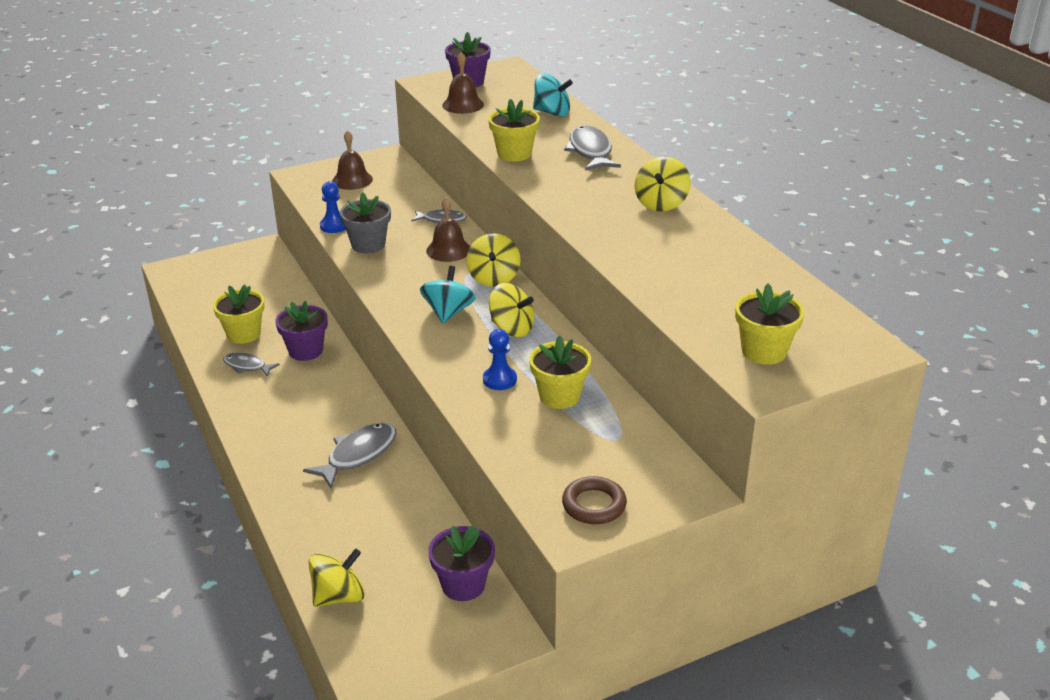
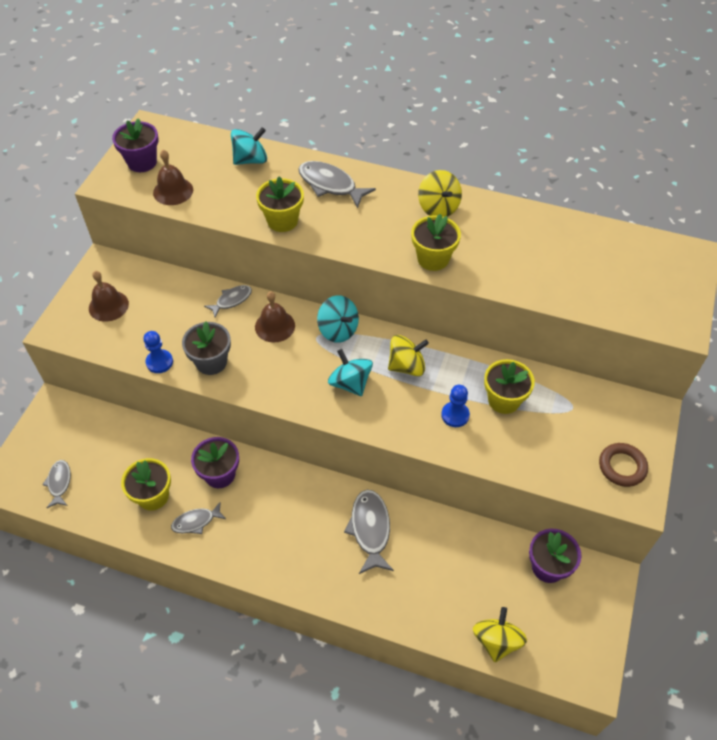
camera: 45 degrees left, 20 degrees up
(201, 290) = (59, 483): none -> grey fish
(493, 278) = (338, 330): yellow spinning top -> turquoise spinning top
(764, 351) = (649, 298): yellow flower pot -> yellow flower pot (433, 259)

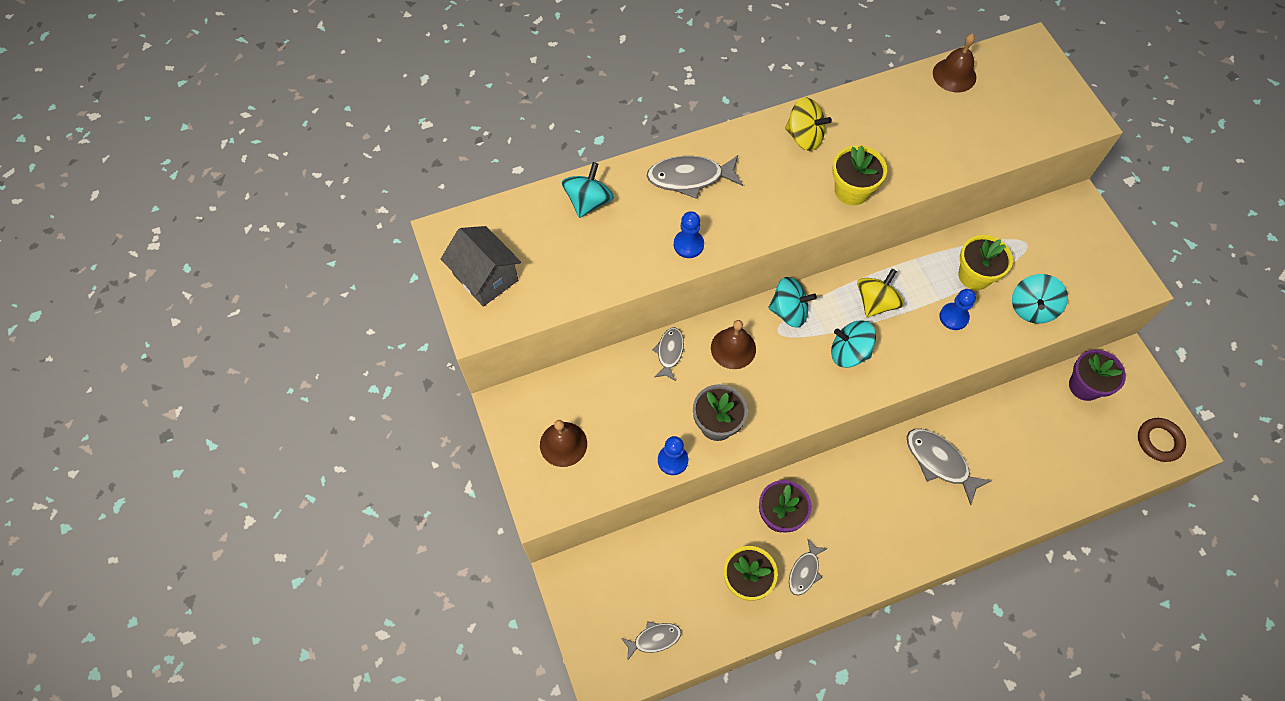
camera: 40 degrees left, 10 degrees up
(59, 483) = (654, 639): grey fish -> grey fish turned 120 degrees clockwise
(142, 162) = (485, 277): purple flower pot -> grey house
(173, 191) = (553, 286): brown bell -> brown bell (954, 75)
(282, 221) = (688, 245): yellow flower pot -> blue pawn
(496, 641) = (1105, 472): yellow spinning top -> none
(526, 452) = (1032, 308): none -> turquoise spinning top
(622, 467) = (1103, 267): brown ring -> brown ring (1159, 441)

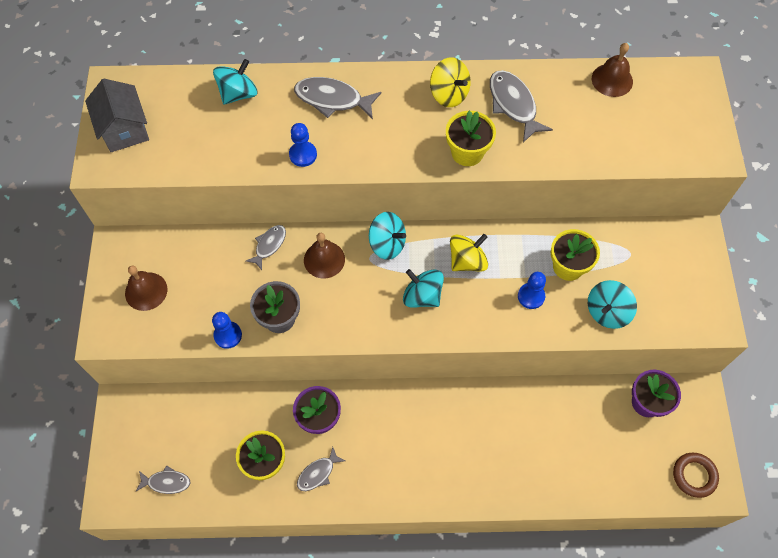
camera: 20 degrees right, 0 degrees up
(939, 462) = (480, 423): grey fish -> grey fish (513, 105)

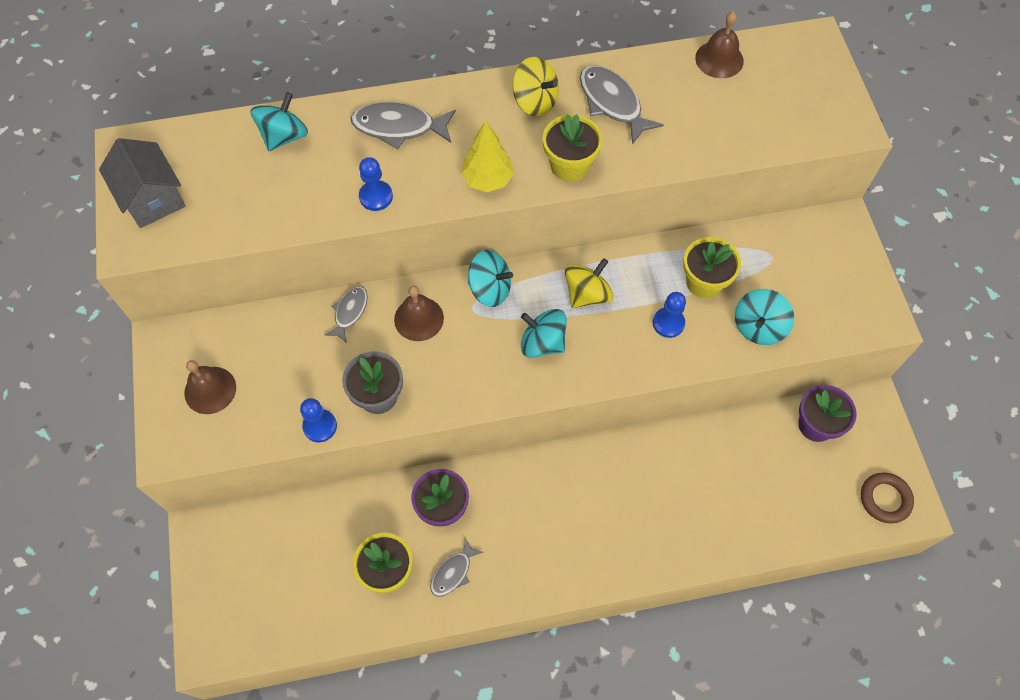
camera: 10 degrees left, 0 degrees up
(166, 482) = (273, 615): grey fish -> none
(397, 154) = (487, 179): none -> yellow tree

